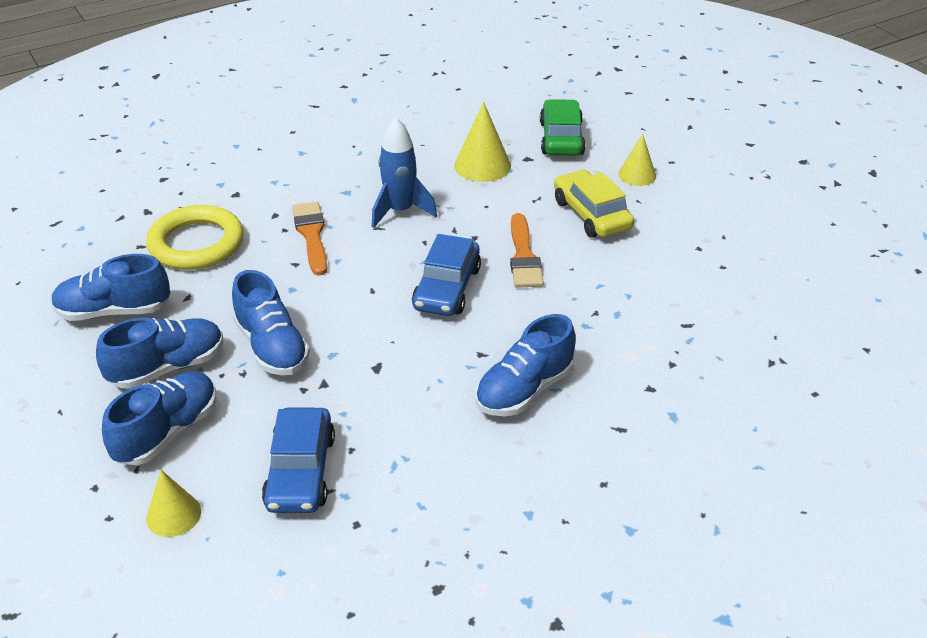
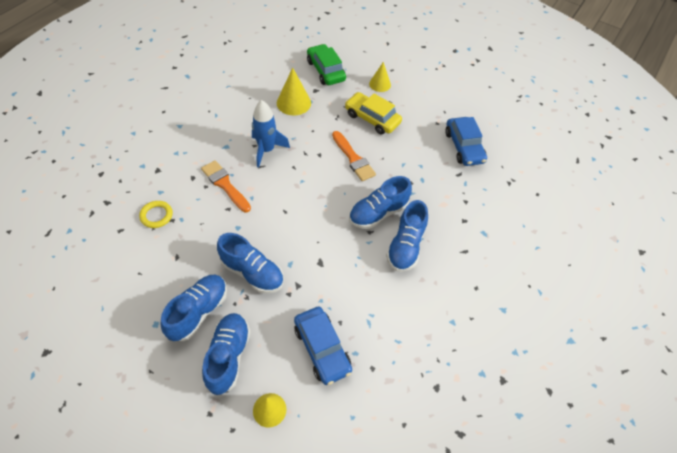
camera: 30 degrees left, 15 degrees up
(114, 311) = (136, 285): blue shoe -> blue shoe (378, 213)
(196, 244) = (156, 215): yellow ring -> yellow ring, size x0.51
(447, 288) = (325, 195): blue car -> blue car (464, 147)

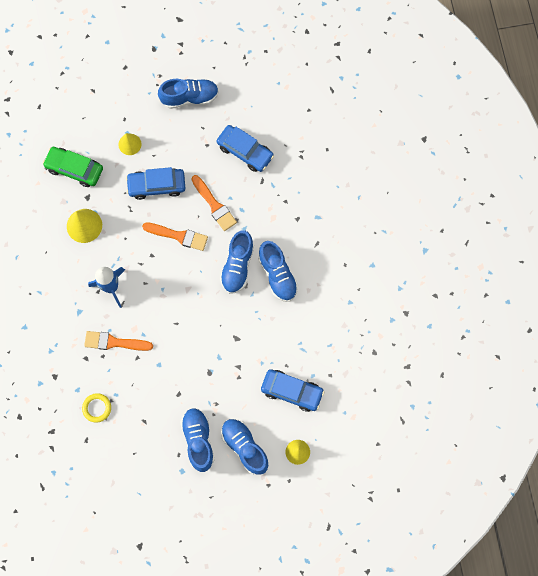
camera: 40 degrees left, 20 degrees up
(252, 273) = (202, 385): blue shoe -> blue shoe (190, 97)
(372, 118) = (157, 185): yellow car -> blue car
(403, 161) = (214, 205): none -> orange brush

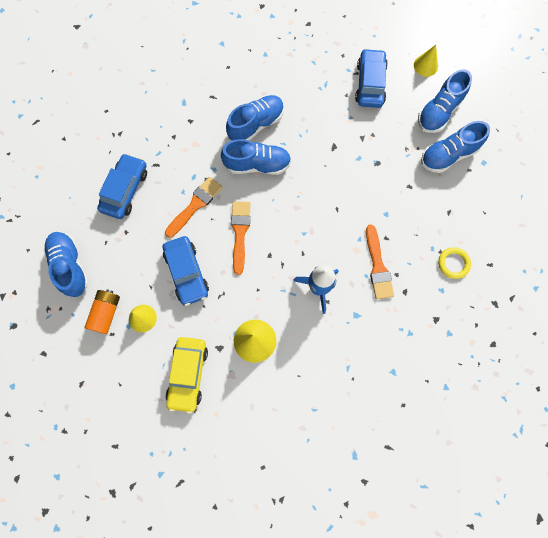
camera: 105 degrees left, 0 degrees up
(74, 169) = (188, 374): green car -> yellow car
(142, 118) = (106, 313): none -> orange battery

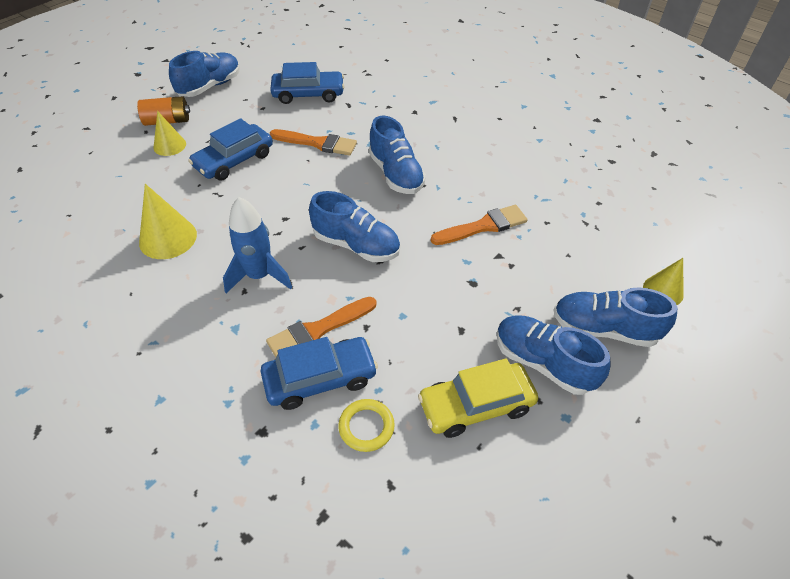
camera: 65 degrees right, 25 degrees down
(188, 374) = (112, 196): yellow car -> yellow car (476, 405)
(240, 233) = (302, 185): orange brush -> orange brush (483, 226)
(256, 124) = (446, 158): blue shoe -> blue shoe (356, 245)
(370, 84) = (582, 240): blue car -> blue car (320, 379)

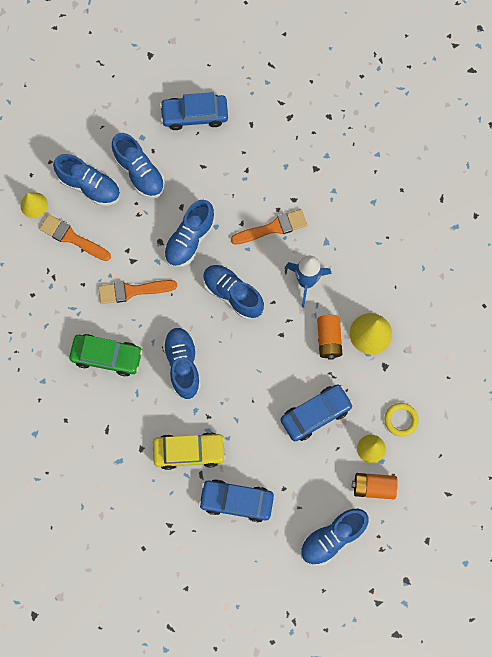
camera: 165 degrees left, 25 degrees up
(223, 223) = (329, 339): none -> orange battery
(317, 143) = (240, 421): orange brush -> orange brush (72, 238)
(320, 379) = (277, 193): blue car -> blue car (194, 115)
(366, 427) = (256, 158): yellow ring -> yellow ring (401, 420)
(433, 292) = (189, 239): none -> blue shoe
(476, 405) = (190, 155): yellow car -> yellow car (189, 452)
(483, 167) = (107, 356): none -> green car

